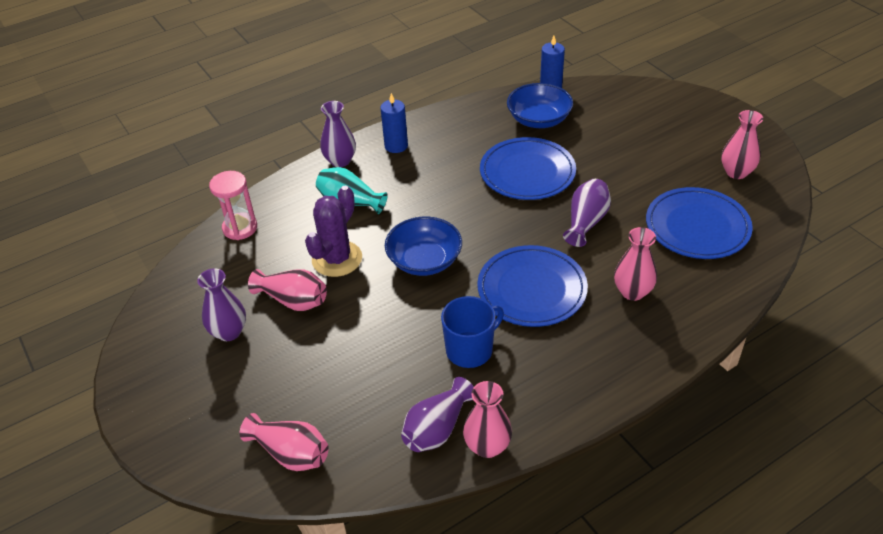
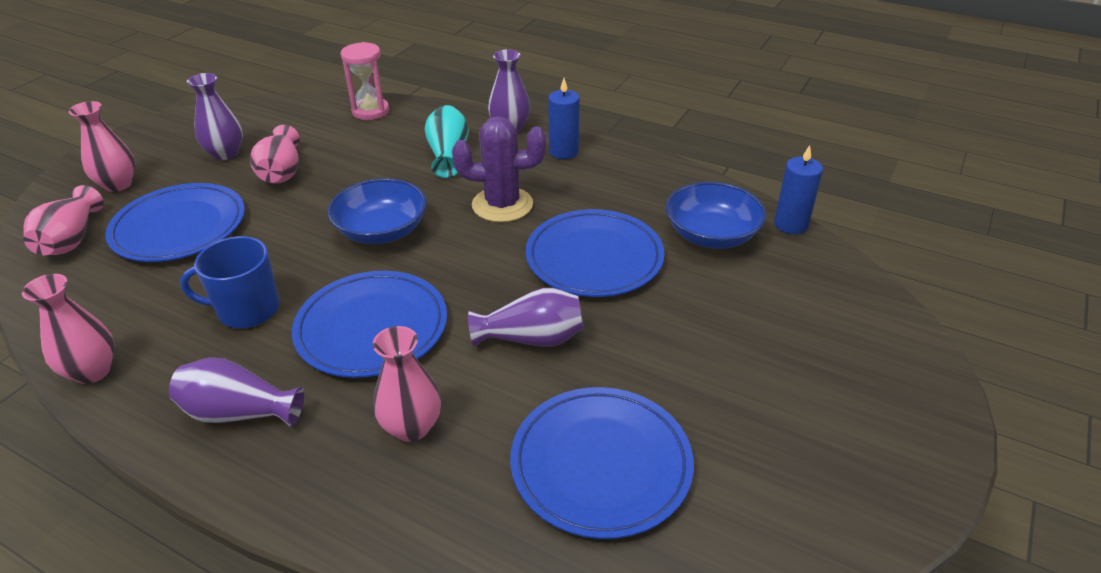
camera: 60 degrees right, 5 degrees down
(328, 377) = (179, 227): none -> blue plate
(337, 259) = (355, 176): purple cactus -> purple cactus (502, 205)
(437, 428) = (116, 323): purple vase -> purple vase (239, 412)
(470, 350) = (247, 310): blue mug -> blue mug turned 150 degrees clockwise
(736, 172) = (780, 481): pink vase -> pink vase (118, 184)

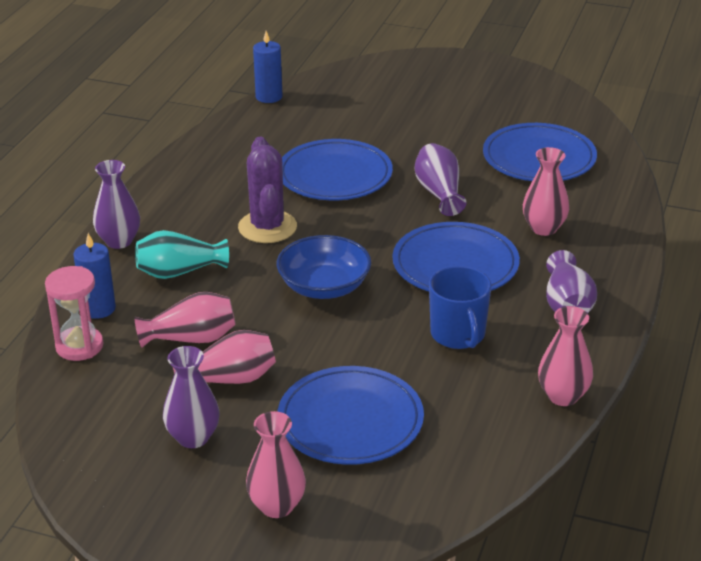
camera: 100 degrees left, 5 degrees down
(71, 240) = (393, 496): pink vase -> pink vase (191, 339)
(563, 151) = (166, 204): blue candle -> blue candle (98, 309)
(711, 235) = (291, 128): blue bowl -> none

